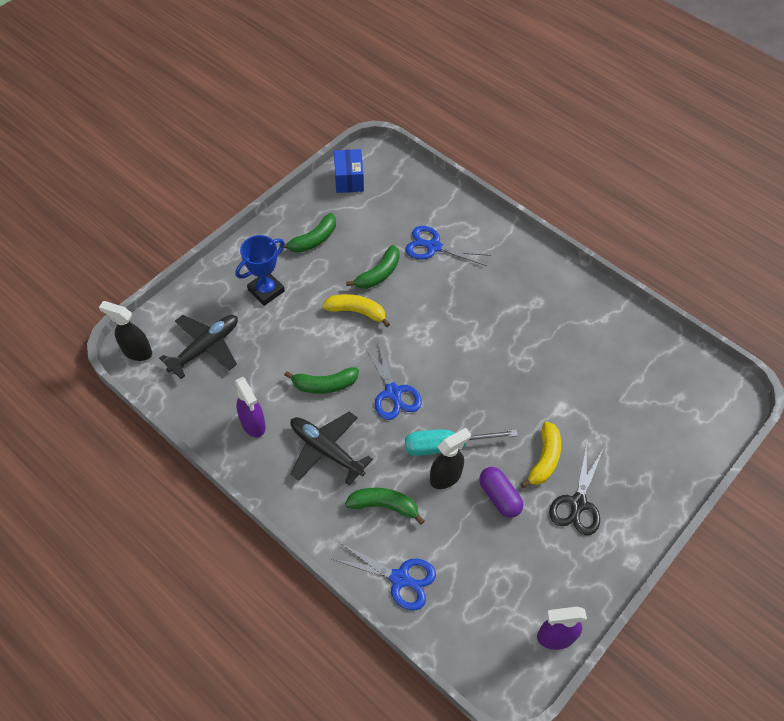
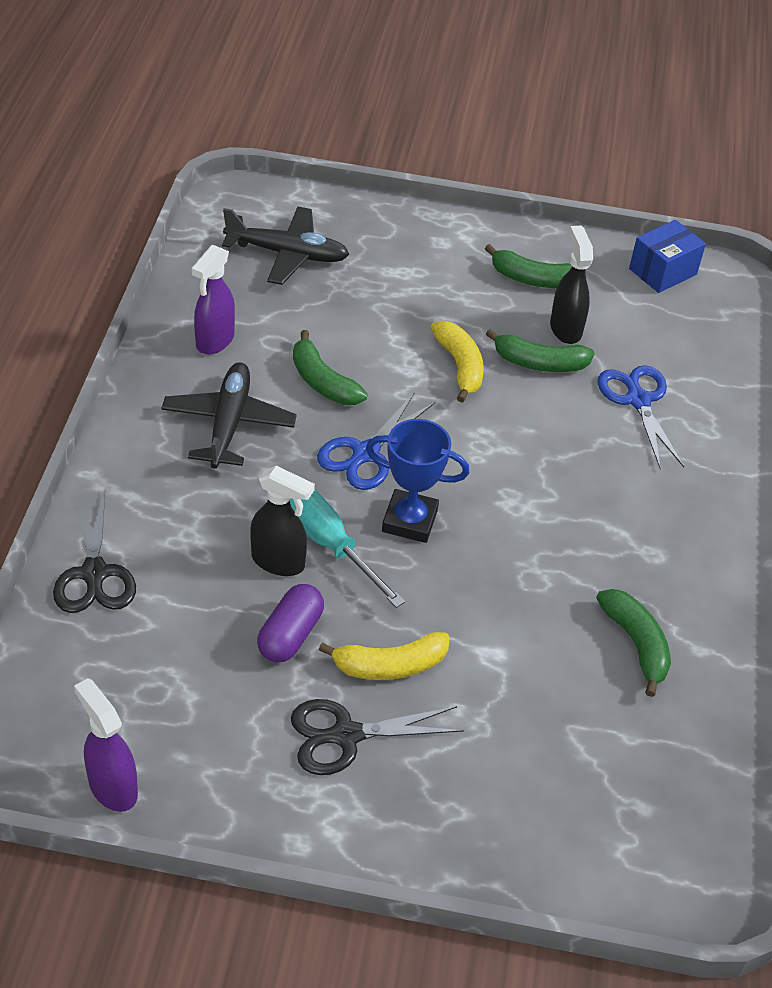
camera: 55 degrees right, 10 degrees down
(137, 351) = (235, 201): black spray bottle -> black spray bottle (565, 329)
(266, 290) = (415, 270): blue trophy -> blue trophy (409, 520)
(384, 506) = (189, 514): green banana -> green banana (636, 644)
(399, 578) = (94, 573): blue scissors -> black scissors

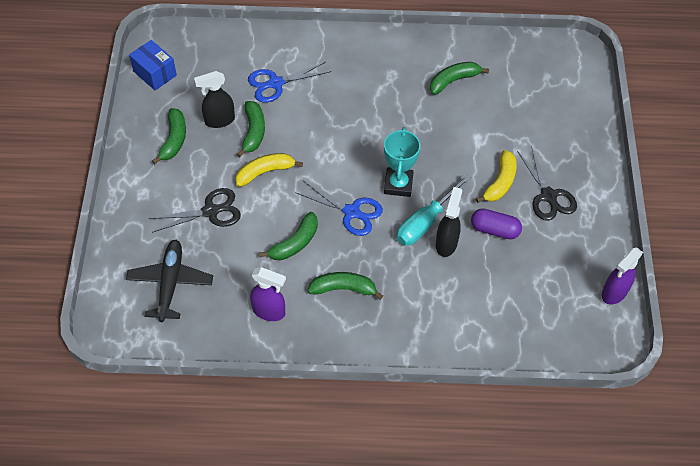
camera: 95 degrees left, 10 degrees up
(94, 573) = (482, 335): black scissors -> black scissors (210, 211)
(229, 423) = (343, 289): black plane -> green banana
(389, 665) = (500, 182): yellow banana -> yellow banana turned 45 degrees clockwise
(409, 520) = (398, 184): blue trophy -> turquoise trophy

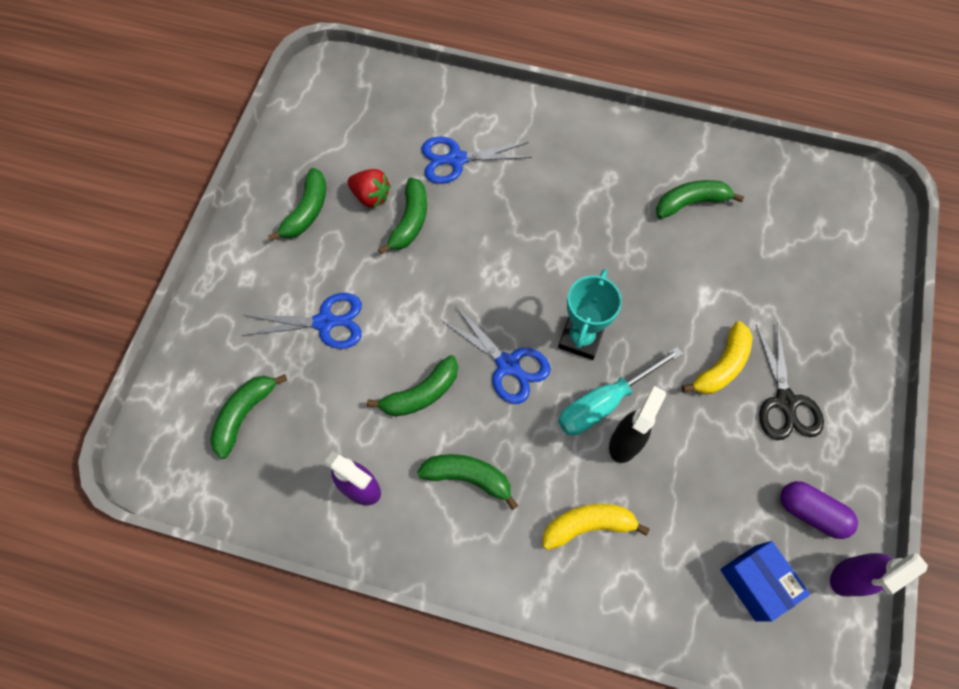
camera: 15 degrees right, 10 degrees up
(155, 73) = (309, 115): blue box -> blue box (755, 582)
(170, 283) = (245, 414): black plane -> green banana
(210, 211) = (325, 322): black scissors -> blue scissors
(219, 120) = (371, 196): black spray bottle -> red strawberry
(265, 172) = (410, 281): yellow banana -> yellow banana (588, 525)
(494, 230) = (697, 436): purple capsule -> purple capsule (811, 512)

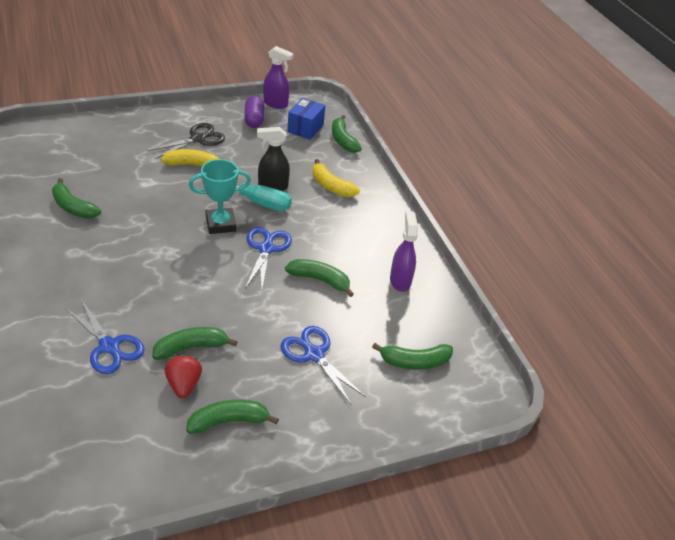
camera: 130 degrees left, 25 degrees down
(468, 477) = (350, 238): green banana -> green banana (343, 140)

